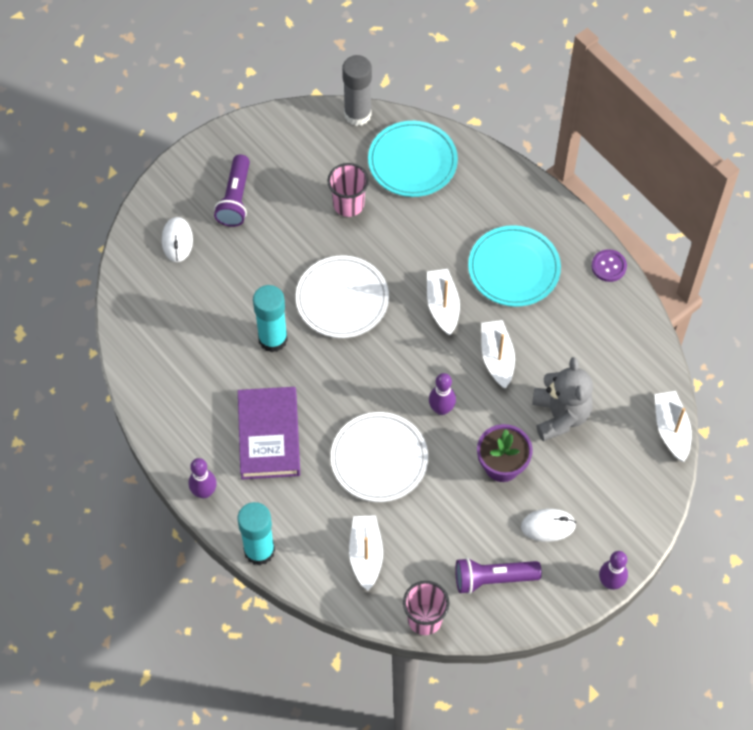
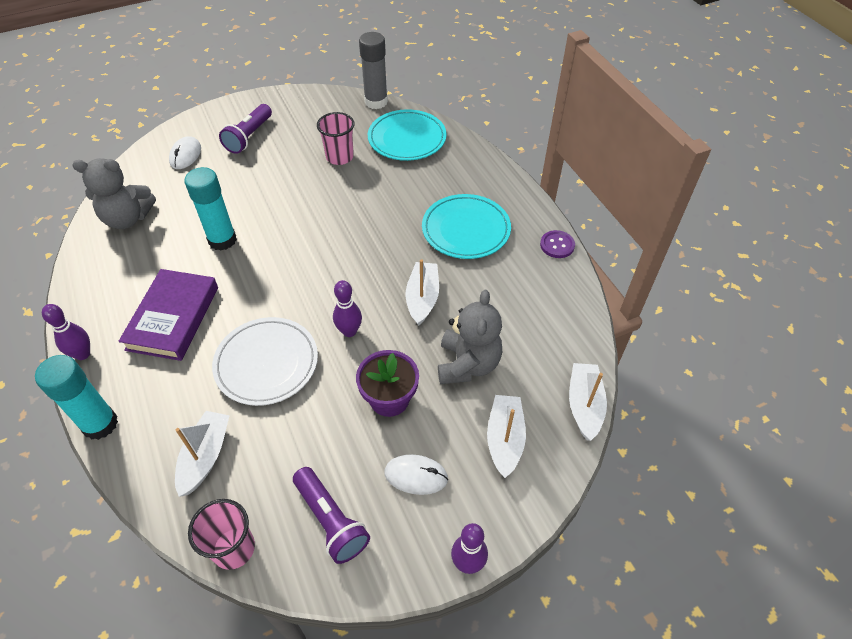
camera: 15 degrees right, 10 degrees down
(160, 336) = (127, 218): none -> grey teddy bear
(342, 299) = (299, 222): white plate -> none
(442, 306) = (388, 245): white boat -> white boat (504, 439)
(493, 579) = (331, 521): purple flashlight -> purple flashlight turned 135 degrees counterclockwise

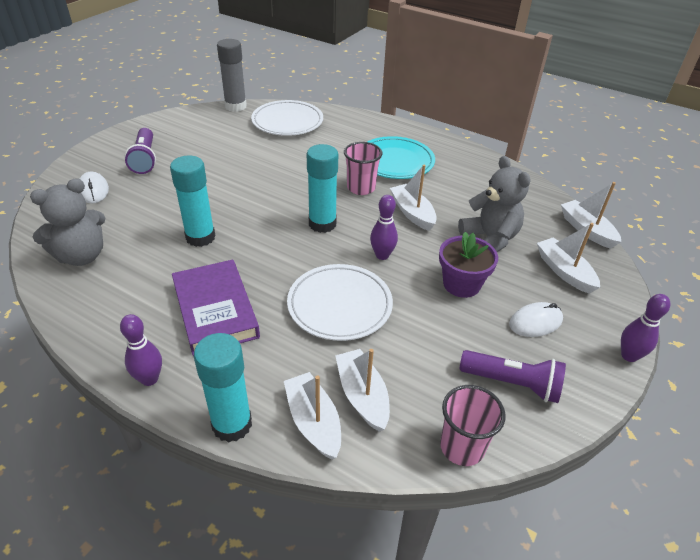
camera: 35 degrees left, 10 degrees down
(152, 456) = (313, 422): none -> white boat
(330, 272) = (322, 224): none -> turquoise glue stick
(339, 157) = (244, 148): pink cup -> pink cup (361, 188)
(407, 139) = (287, 122): turquoise plate -> white plate
(557, 245) = (466, 149): purple button -> none

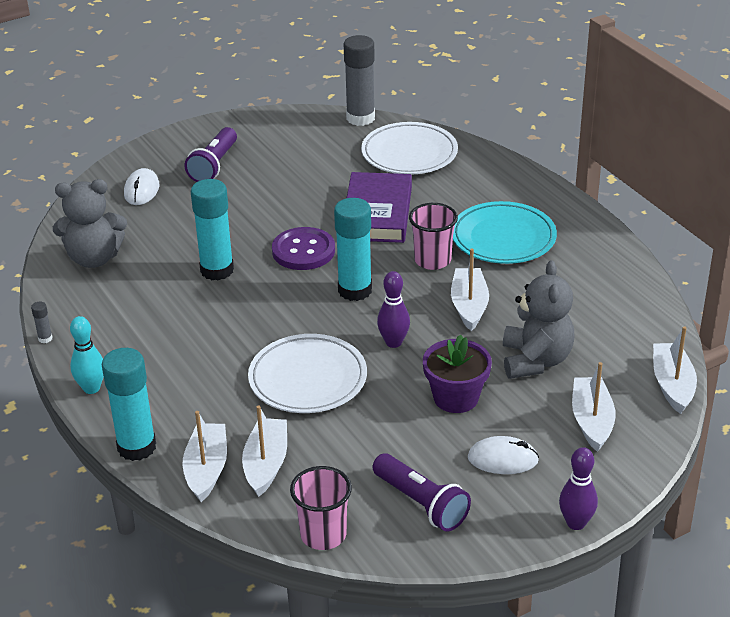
camera: 30 degrees right, 5 degrees down
(73, 344) = (45, 338): none -> grey glue stick
(149, 379) = (91, 388): purple bowling pin -> turquoise bowling pin
(215, 310) = (185, 347): purple book -> purple book (377, 213)
(261, 205) = (303, 251): none -> purple button

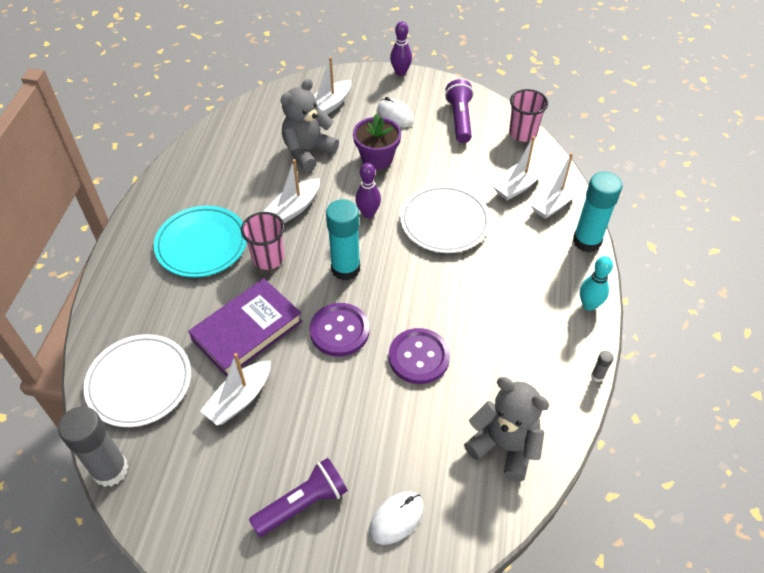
camera: 140 degrees left, 15 degrees up
(217, 270) = (419, 357): turquoise glue stick -> purple button
(672, 385) = (264, 98): white boat -> white boat (239, 399)

